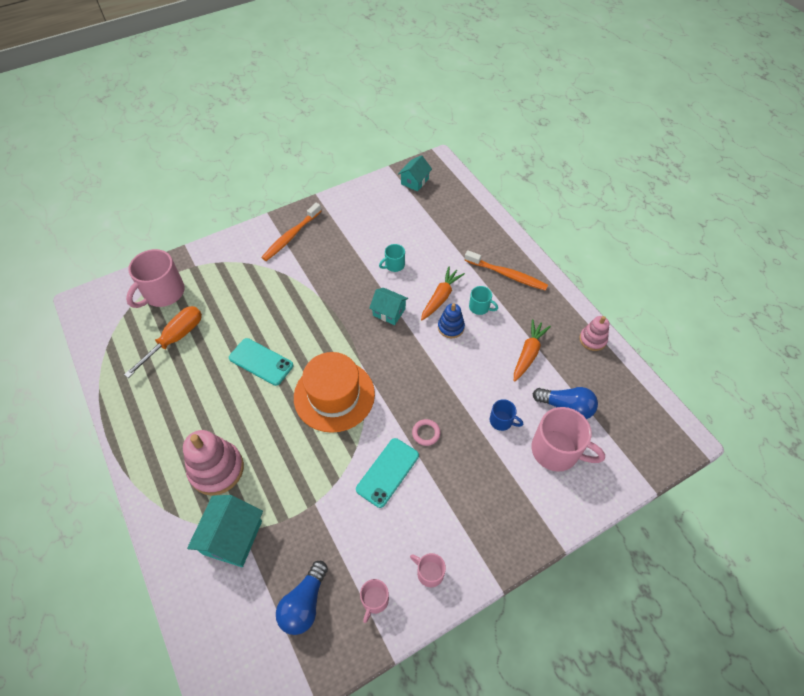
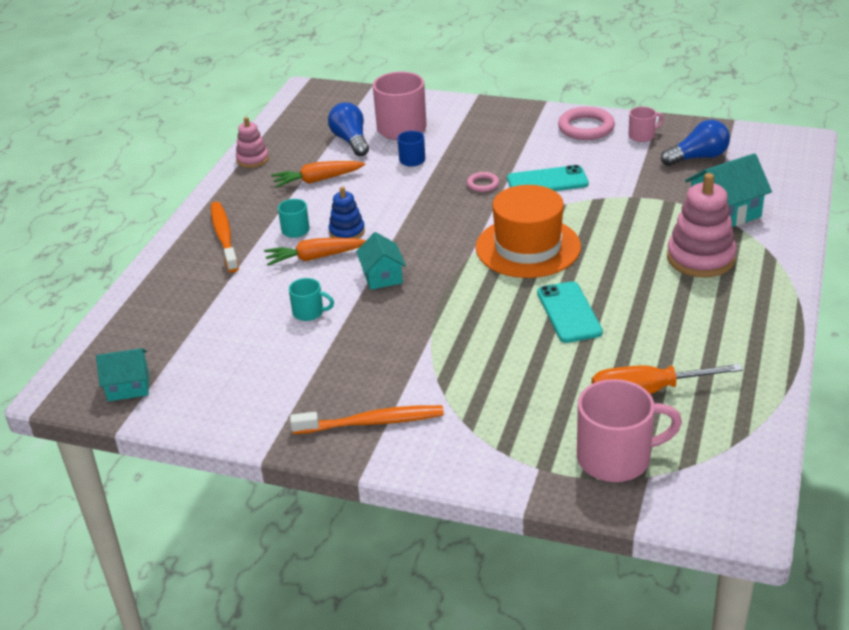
camera: 130 degrees left, 20 degrees down
(429, 572) = (586, 128): pink mug -> pink ring

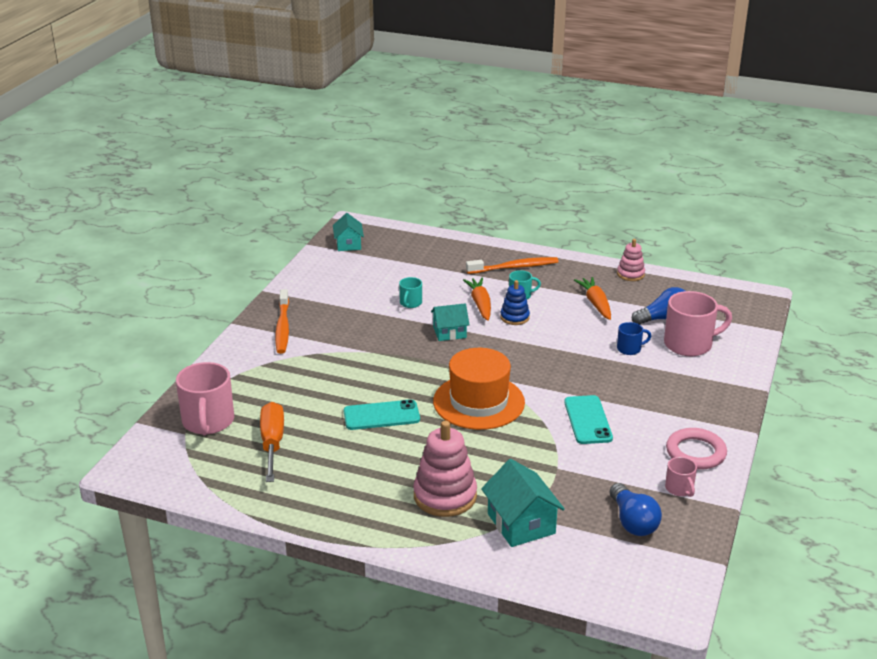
camera: 90 degrees right, 5 degrees down
(483, 184) = (584, 384): pink ring -> none

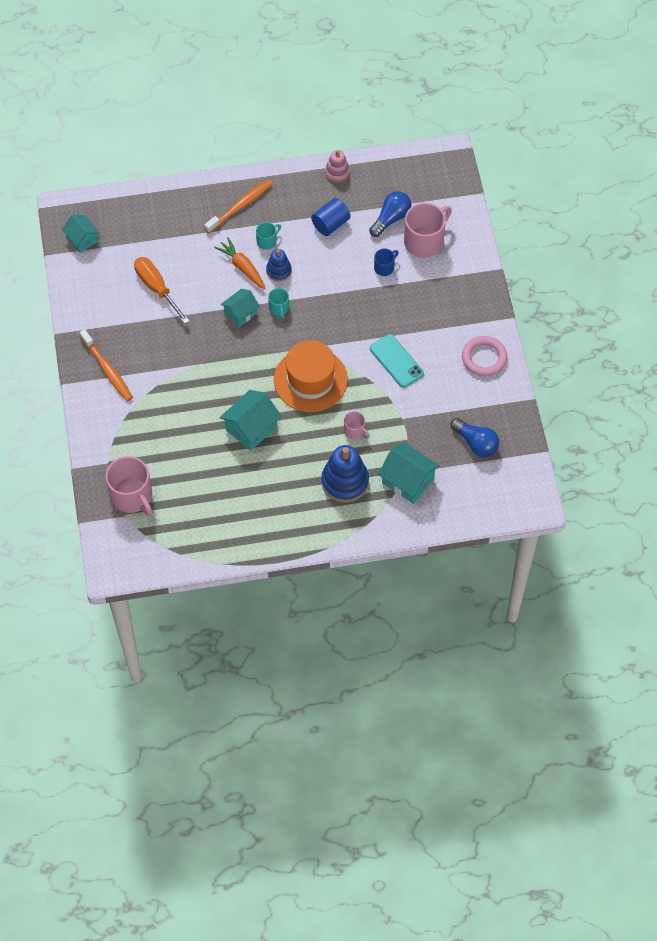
camera: 30 degrees left, 30 degrees up
(272, 444) = (195, 494): orange screwdriver -> orange screwdriver (157, 288)
(381, 415) = (251, 428): turquoise phone -> turquoise house
(410, 303) = (187, 292): turquoise mug -> turquoise mug (279, 308)
(445, 496) = (345, 482): pink stacking toy -> blue stacking toy
(595, 304) = (330, 224): orange carrot -> blue cylinder
(679, 489) = (490, 398): pink mug -> pink mug (355, 431)

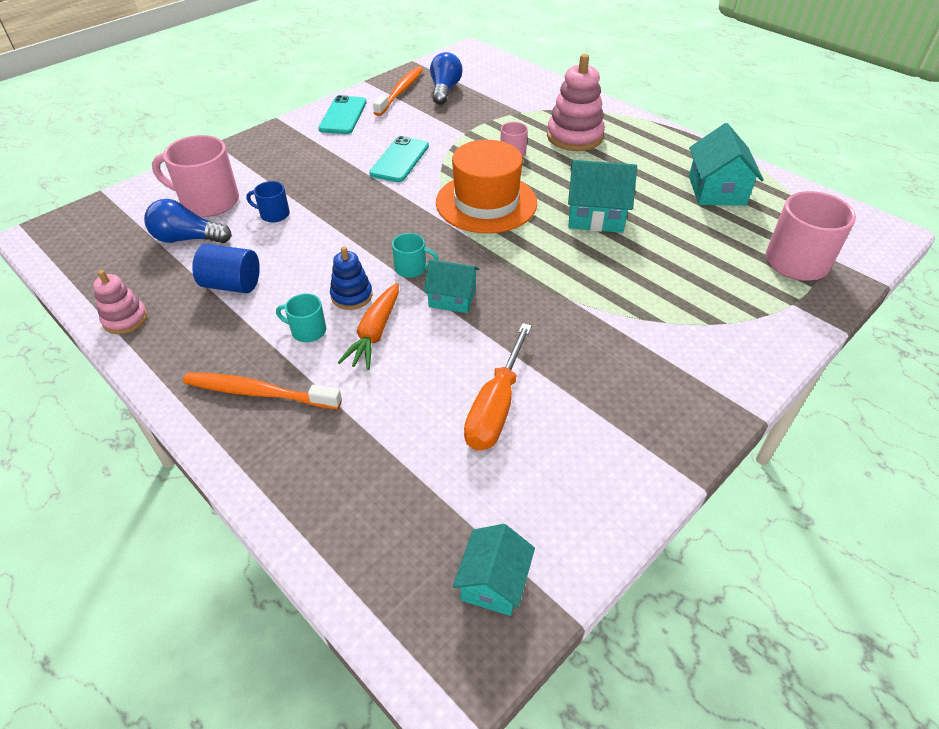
camera: 125 degrees left, 15 degrees down
(107, 369) = (682, 382): orange toothbrush -> orange toothbrush (400, 92)
(279, 308) = (412, 268): turquoise mug -> turquoise mug turned 60 degrees clockwise
(345, 482) = (574, 137): blue stacking toy -> pink stacking toy
(408, 481) = (527, 107): turquoise house -> turquoise house (716, 190)
(484, 358) = (343, 115): pink ring -> turquoise phone

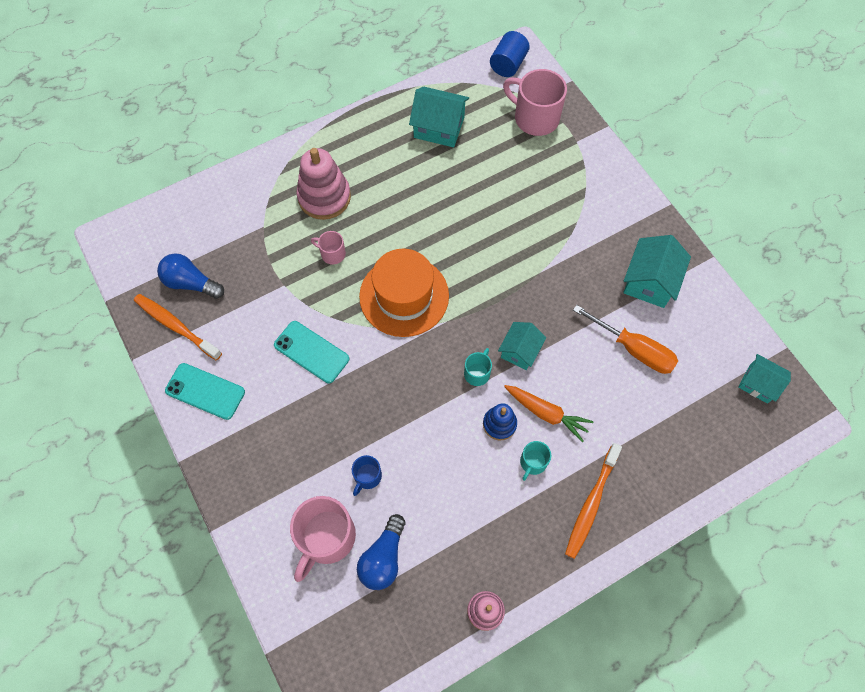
camera: 75 degrees left, 20 degrees up
(232, 285) = (461, 519): blue cylinder -> blue cylinder (508, 64)
(596, 216) = (447, 221): turquoise house -> turquoise house (650, 281)

